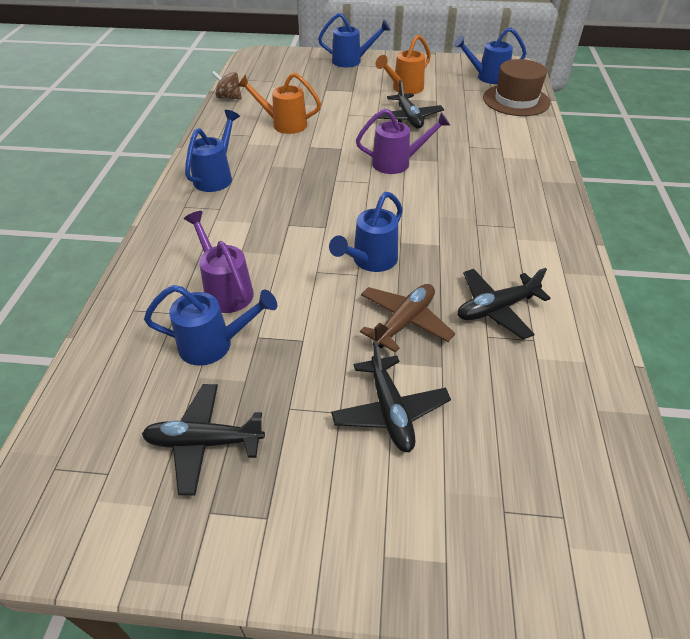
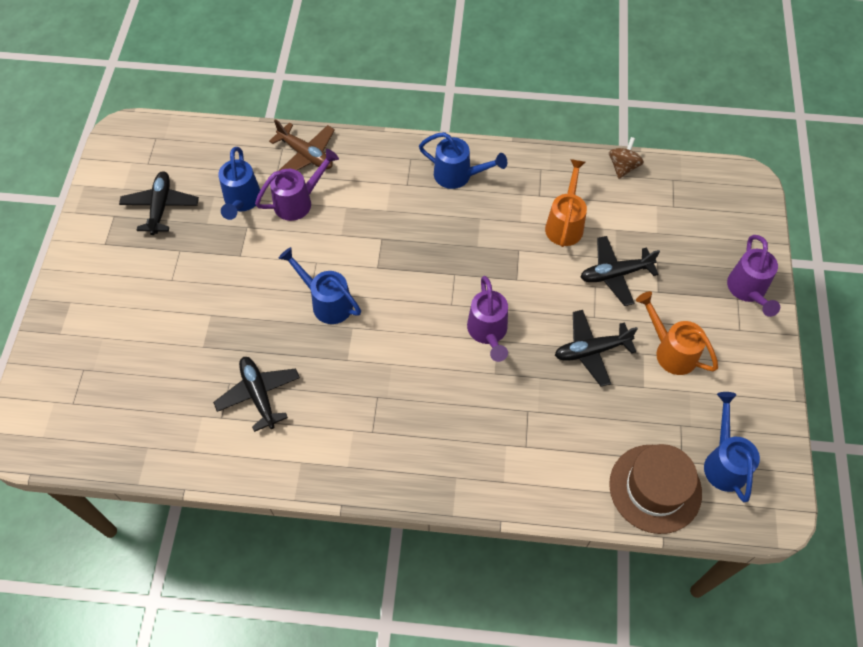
camera: 90 degrees right, 15 degrees up
(351, 61) = (748, 291): blue watering can -> purple watering can
(390, 411) = (168, 310): black plane -> black plane (615, 274)
(404, 322) = (251, 324): brown plane -> brown plane (306, 155)

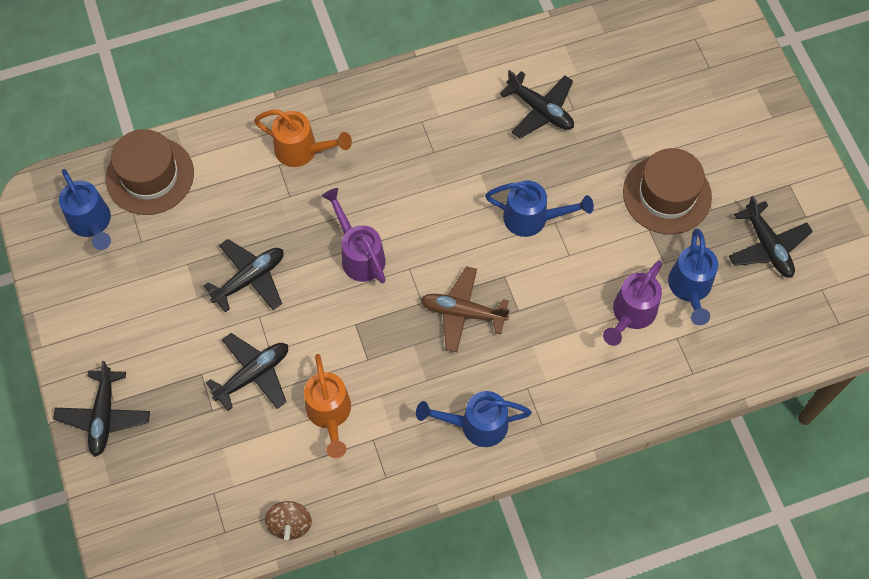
camera: 155 degrees right, 5 degrees up
(205, 276) = (667, 194): none -> brown hat
(242, 201) = (690, 288): blue watering can -> blue watering can turned 150 degrees counterclockwise
(306, 155) = (661, 376): brown plane -> brown plane (463, 312)
(671, 351) = (170, 312): orange watering can -> orange watering can (302, 151)
(748, 291) = (104, 416): purple watering can -> black plane

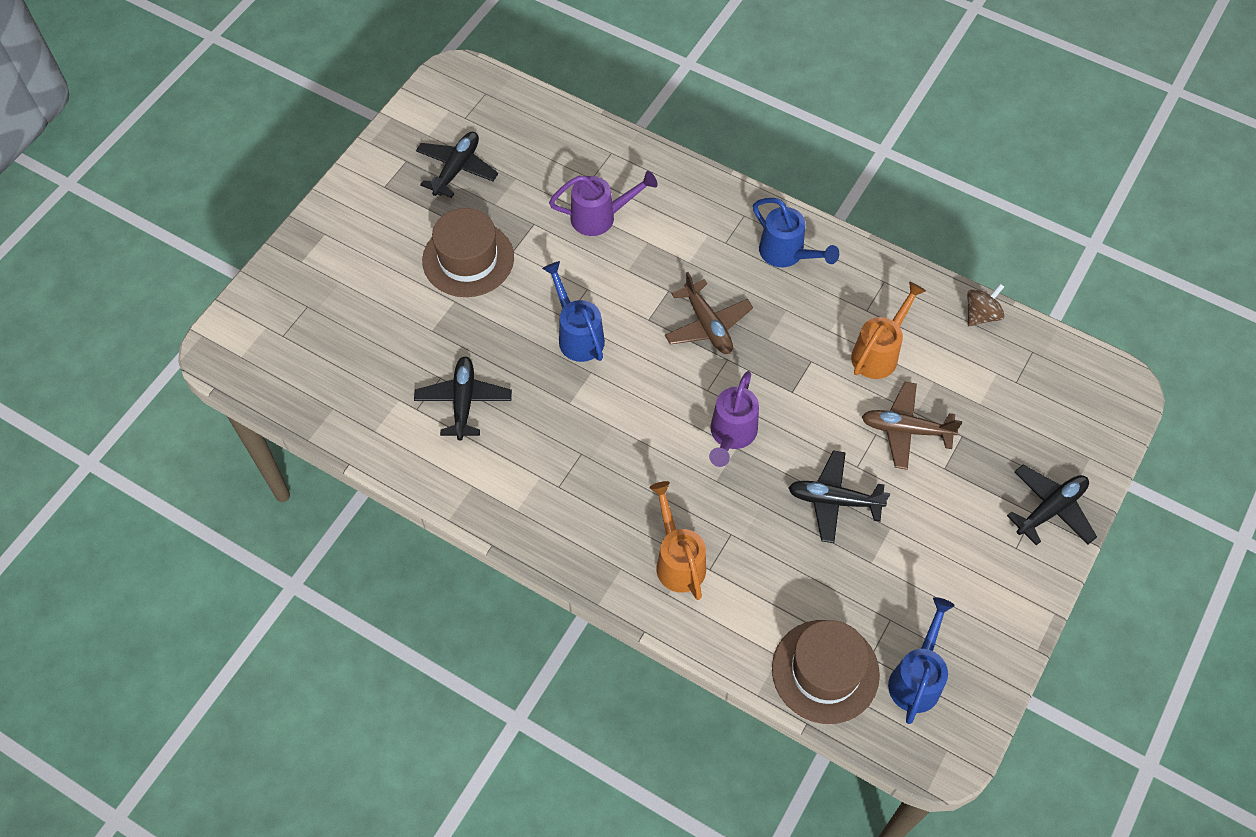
camera: 130 degrees left, 5 degrees down
(253, 375) = (906, 430): black plane -> brown plane
(690, 288) = (541, 194): blue watering can -> none

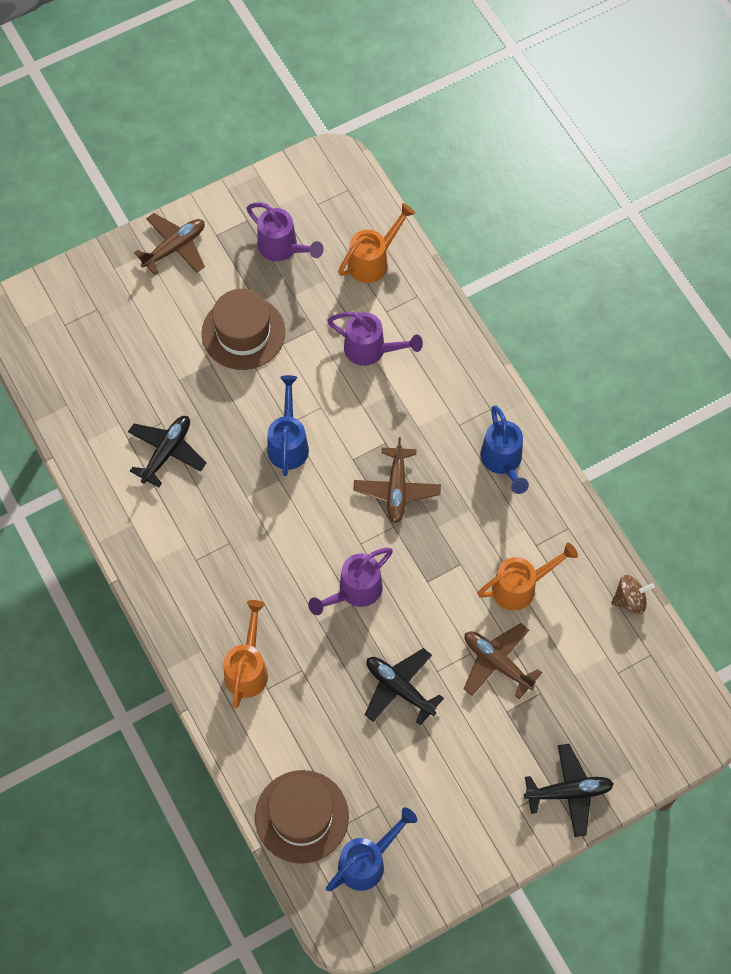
camera: 30 degrees right, 5 degrees up
(350, 216) = (174, 248): none -> brown plane
(457, 169) = (282, 248): black plane -> purple watering can
(550, 141) = (373, 261): none -> orange watering can

